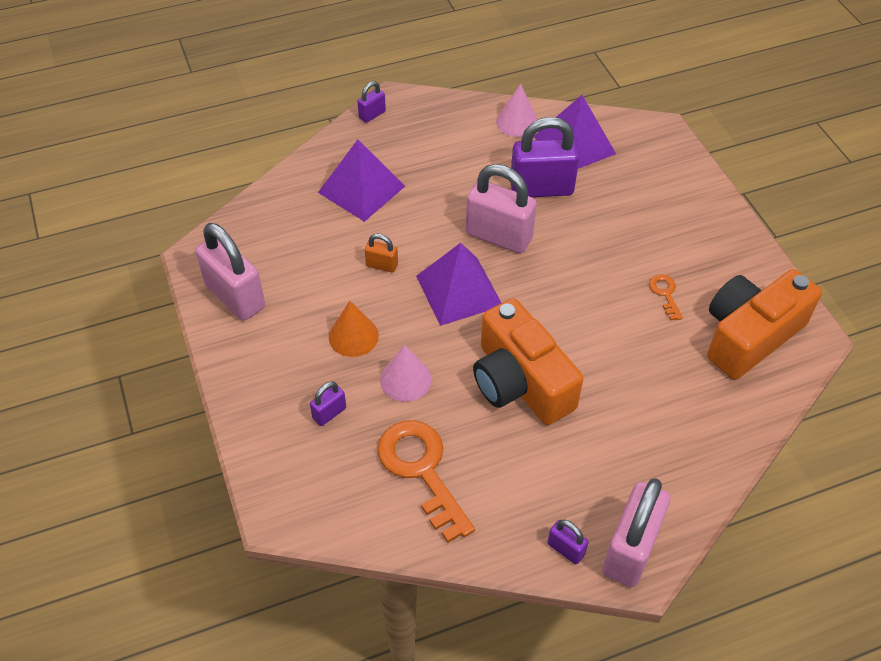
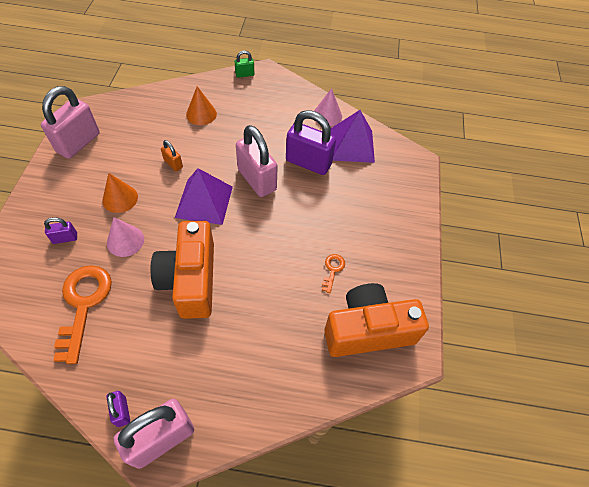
camera: 25 degrees right, 5 degrees up
(235, 297) = (78, 143): pink padlock -> pink padlock turned 45 degrees clockwise
(361, 189) = (201, 114): purple pyramid -> orange cone
(372, 115) = (244, 74): purple padlock -> green padlock

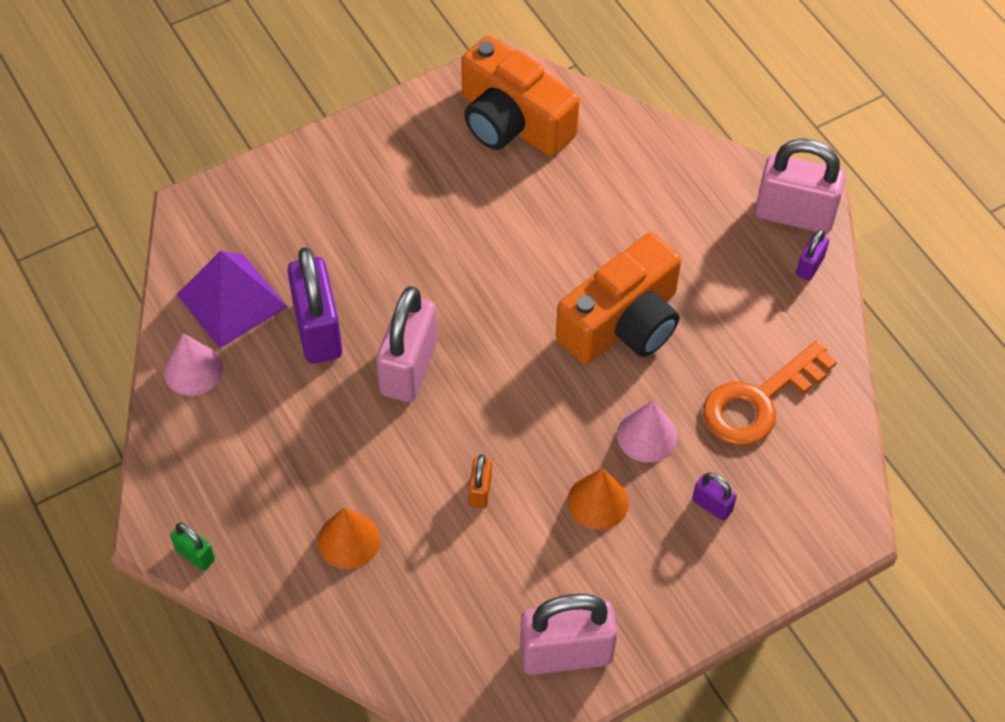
camera: 125 degrees left, 0 degrees up
(204, 202) = (505, 399): purple pyramid -> none
(332, 270) = (468, 196): orange key -> none

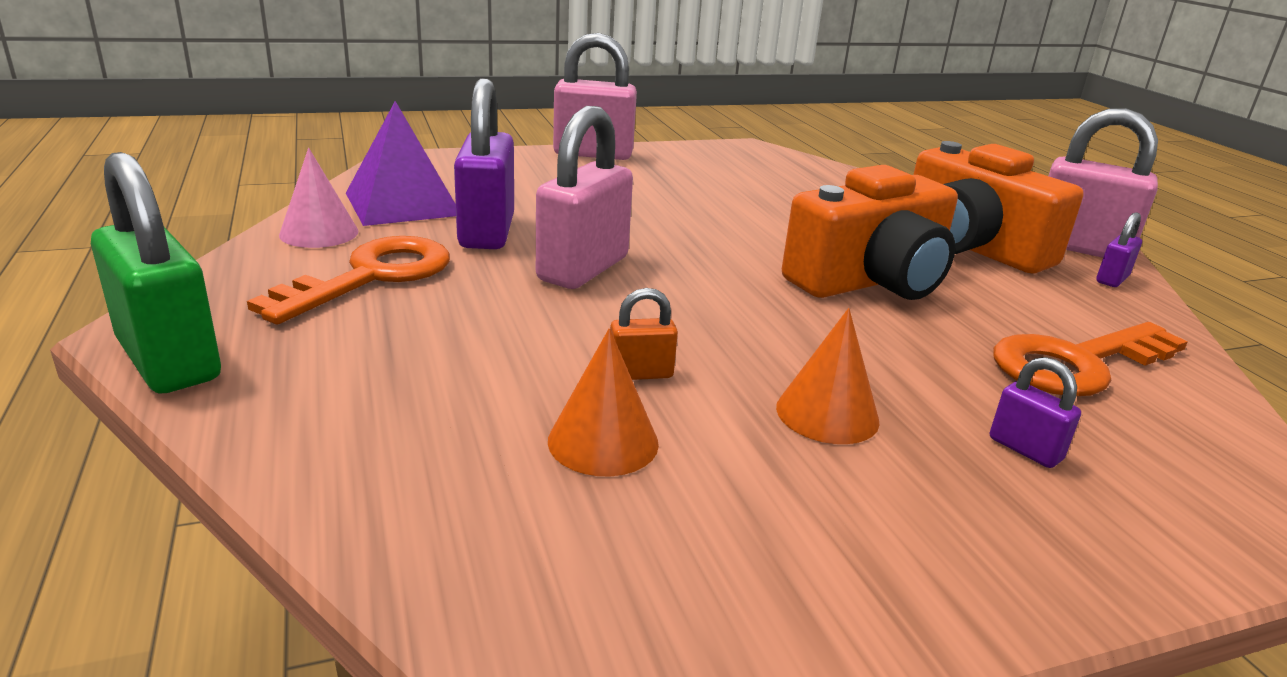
camera: 10 degrees right, 30 degrees down
(195, 555) = (169, 360): green padlock -> green padlock, size x2.14
(264, 422) = (372, 276): none -> orange key
(348, 540) = (412, 385): orange cone -> orange cone (603, 441)
(480, 490) = (640, 373): orange padlock -> orange padlock turned 60 degrees clockwise
(512, 122) = (755, 167): orange camera -> orange camera (970, 247)
(566, 653) = (744, 595): pink padlock -> pink padlock (593, 154)
(647, 435) = (907, 366): pink cone -> none

